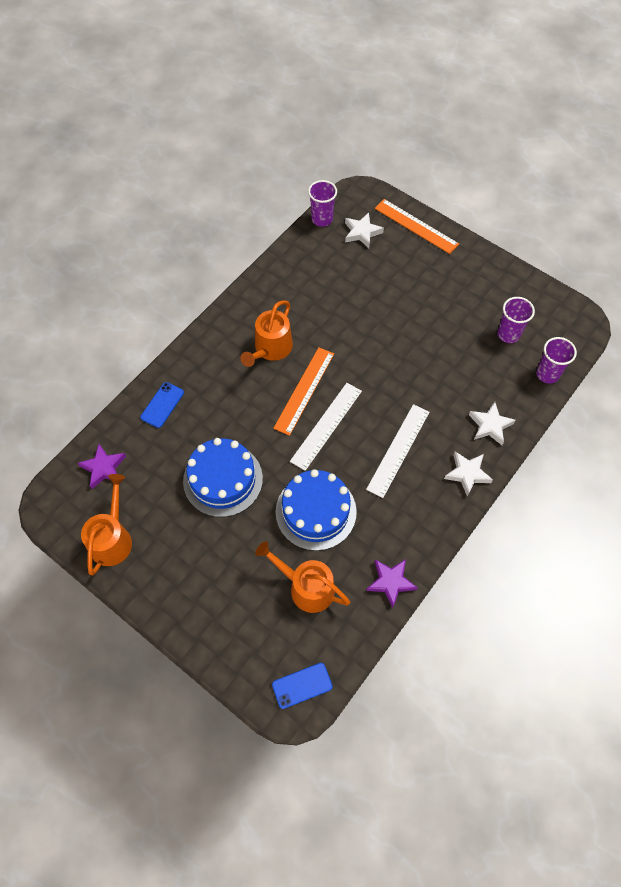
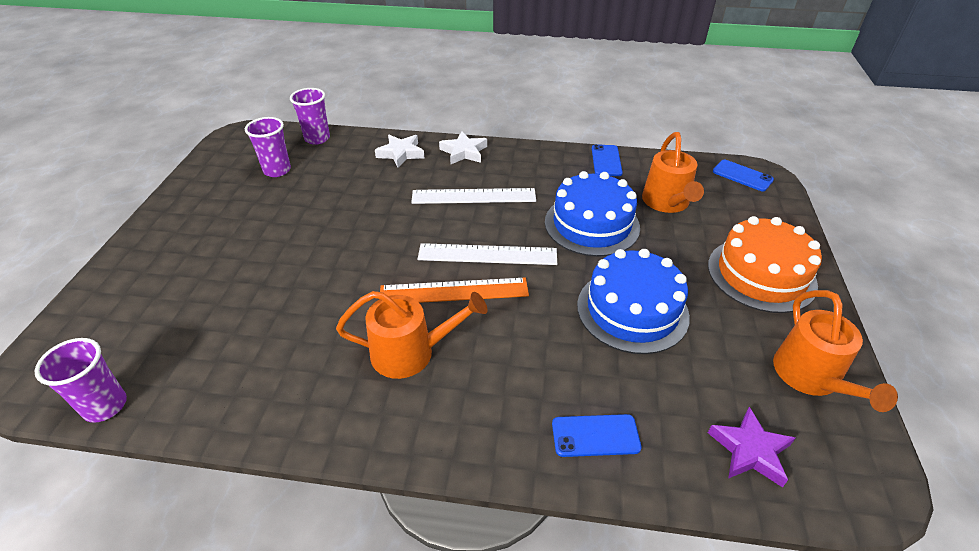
camera: 120 degrees left, 20 degrees down
(112, 539) = (811, 377): orange watering can -> orange watering can turned 75 degrees counterclockwise
(195, 587) = (761, 274): none -> orange cake
(362, 232) = (132, 342): white star -> none
(391, 582) = (606, 161): purple star -> blue phone
(416, 226) = (107, 289): orange ruler -> none

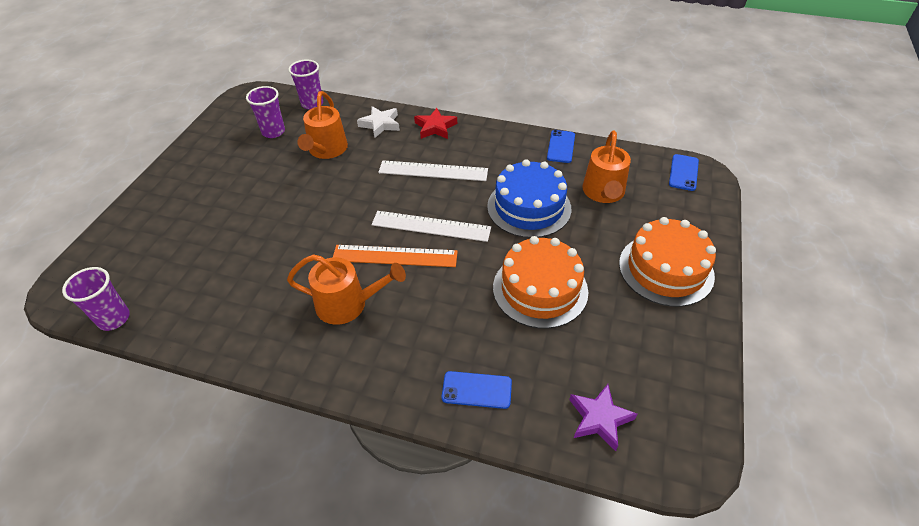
camera: 10 degrees right, 5 degrees up
(464, 152) = (435, 127): white star -> red star
(632, 310) = (540, 289): blue cake -> orange cake
(742, 176) = (683, 172): blue phone -> blue phone turned 60 degrees clockwise
(811, 377) = (675, 365): orange watering can -> orange watering can (326, 150)

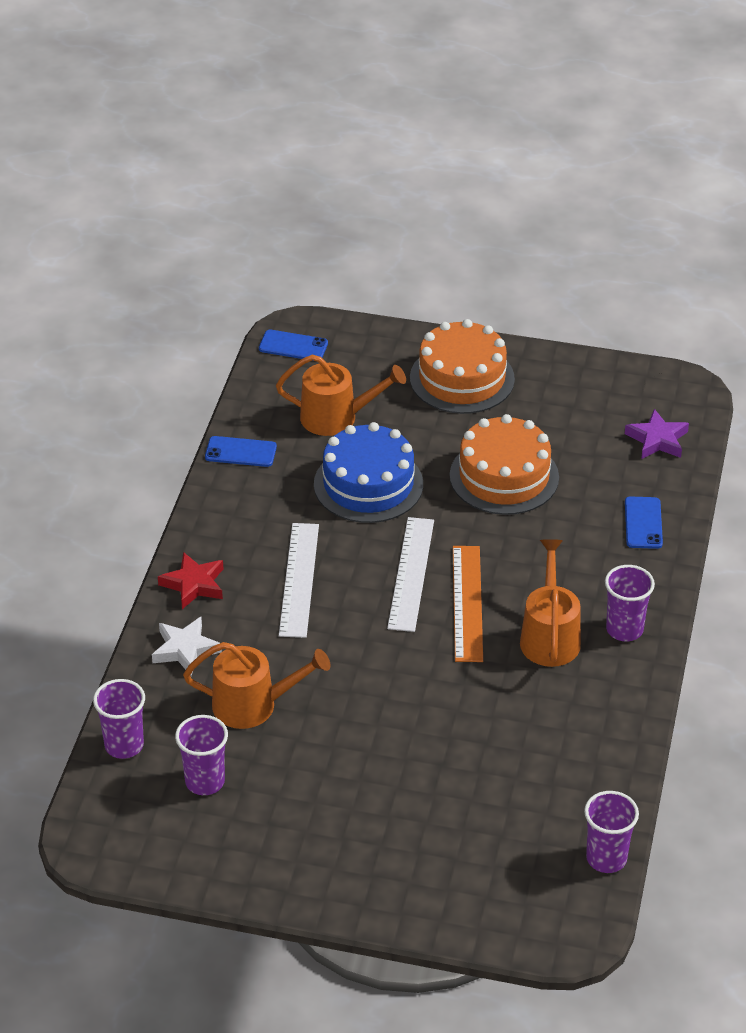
camera: 95 degrees left, 5 degrees down
(343, 358) = (624, 629): none -> purple cup

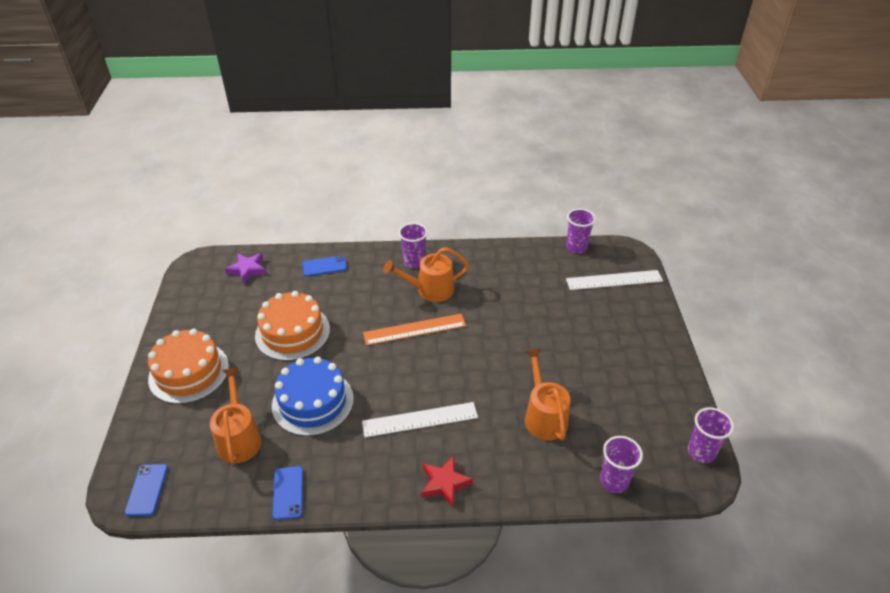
camera: 105 degrees left, 0 degrees up
(185, 649) = (511, 470): white star -> none
(205, 781) = (619, 425): purple cup -> purple cup (701, 452)
(410, 573) = (396, 361): white ruler -> white ruler (614, 280)

